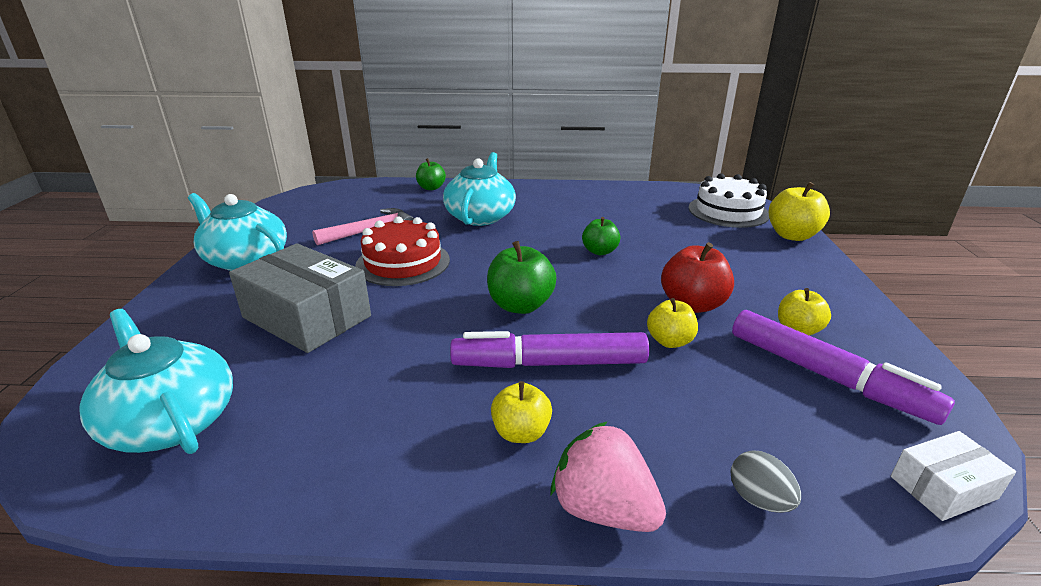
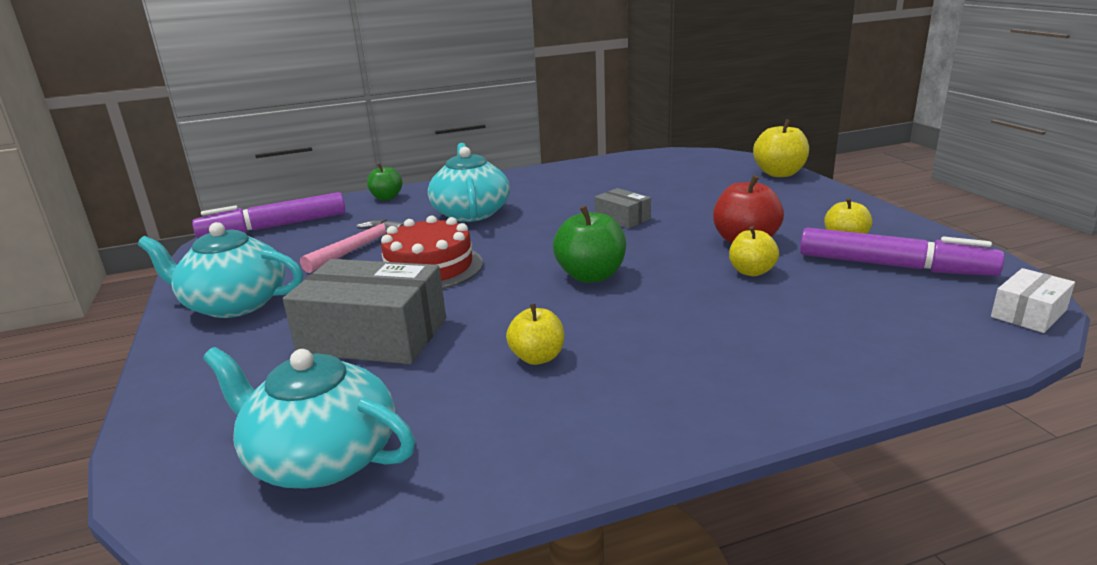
camera: 20 degrees left, 5 degrees down
(521, 432) = (691, 367): yellow apple -> yellow apple (537, 357)
(549, 363) = (664, 312): purple marker -> purple marker (274, 227)
(599, 251) = (622, 218): green apple -> grey box
(603, 509) = (810, 397): pink strawberry -> none
(728, 211) = (708, 165): white cake -> none
(759, 499) = (916, 356): grey egg -> none

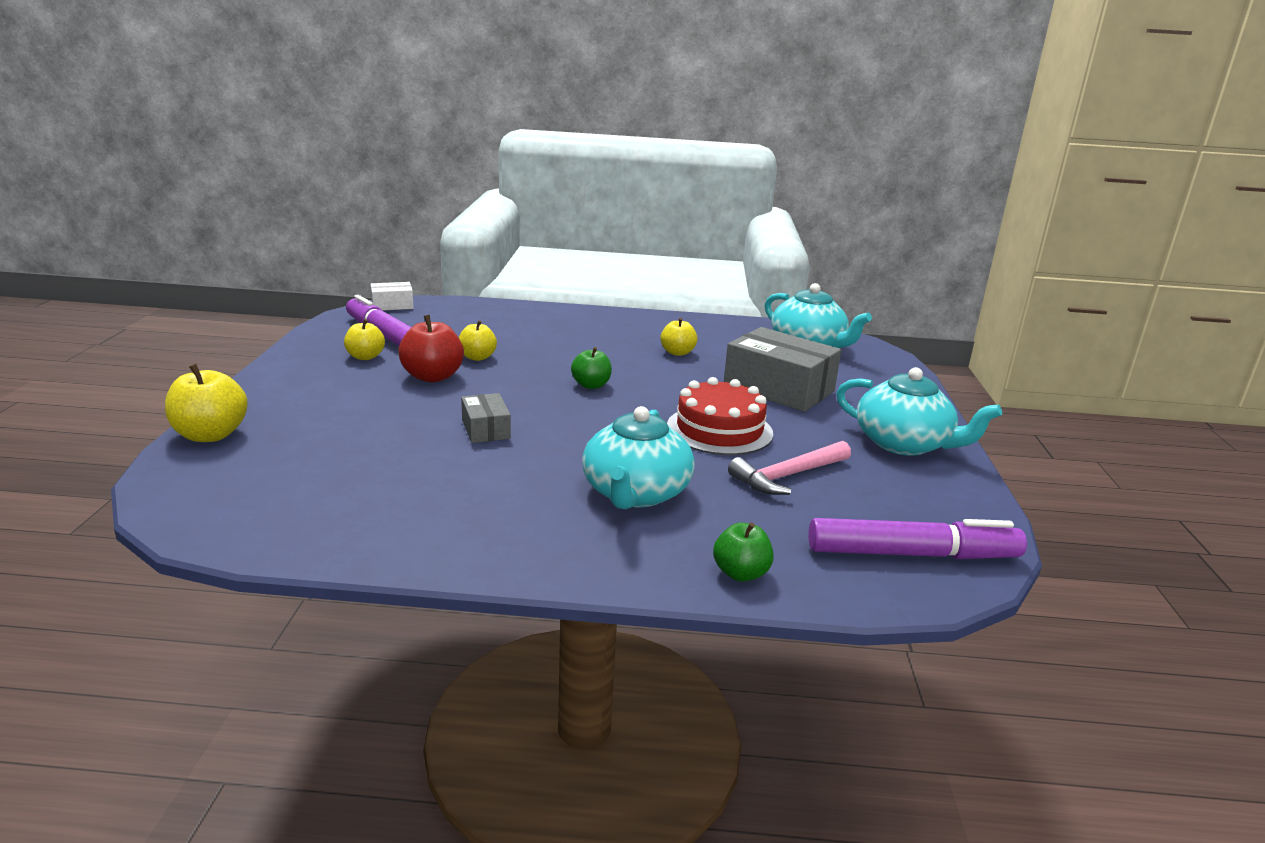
camera: 160 degrees left, 0 degrees up
(591, 276) = (591, 385): green apple -> green apple, size x0.65

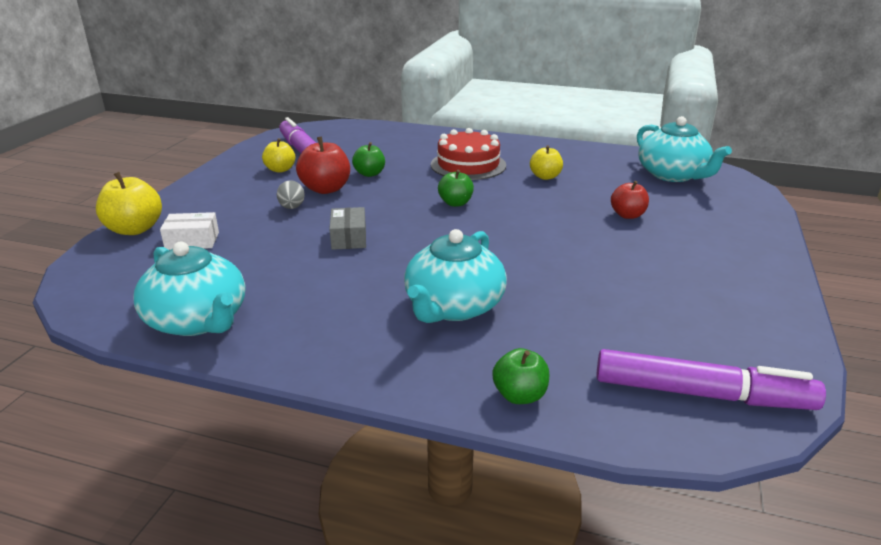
camera: 15 degrees right, 5 degrees up
(392, 305) = (321, 127): white box -> white box (192, 241)
(401, 399) = (292, 207): none -> grey egg
(477, 357) = (369, 174): yellow apple -> green apple
(719, 430) = (555, 251): red cake -> red cake (468, 165)
(778, 389) = (627, 215): grey box -> red apple
(788, 476) = (604, 301): pink hammer -> none
(904, 443) = (734, 277): turquoise teapot -> turquoise teapot (198, 320)

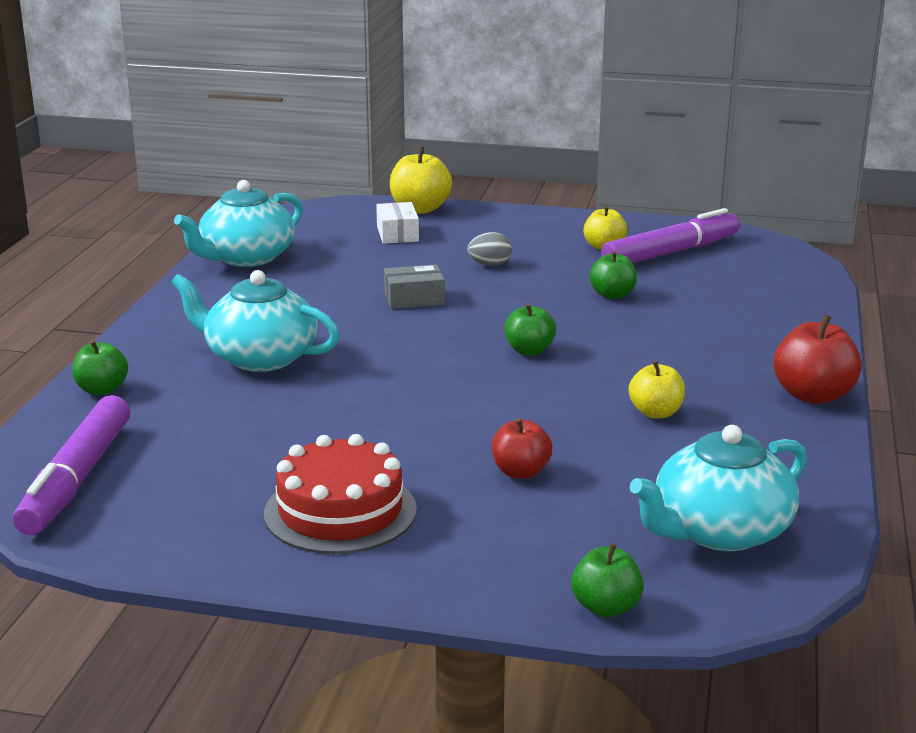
camera: 85 degrees right, 5 degrees down
(326, 189) = (550, 276): red apple -> red apple (813, 395)
(468, 165) = (678, 355): red cake -> red cake (340, 511)
(759, 204) = (606, 607): none -> green apple

